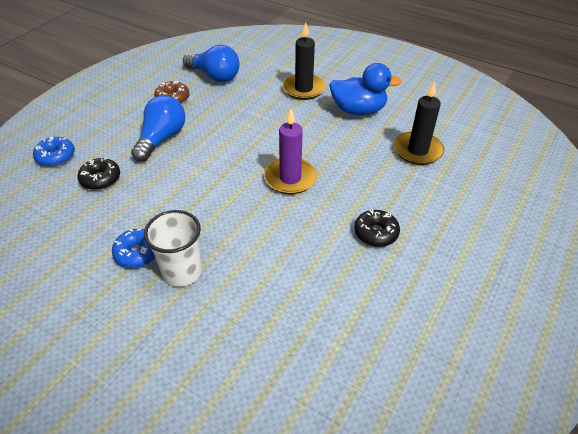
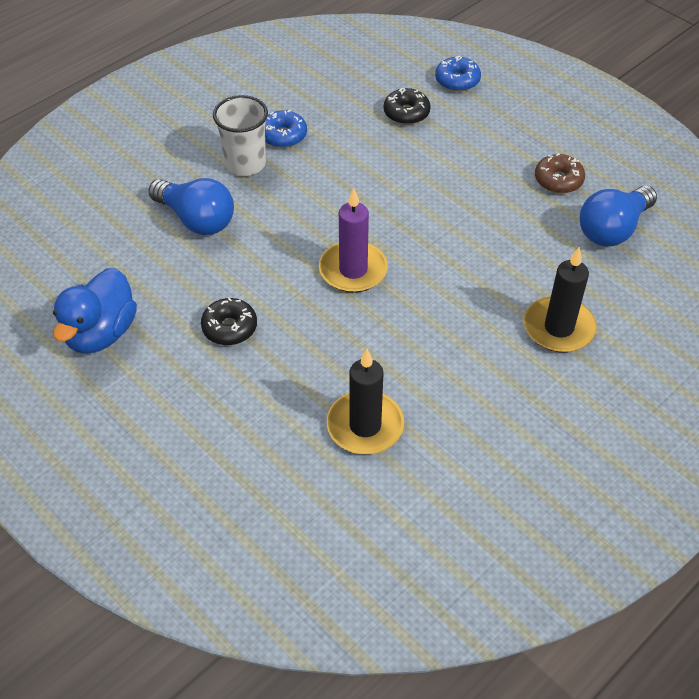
camera: 105 degrees right, 5 degrees up
(162, 138) = (468, 164): blue light bulb -> blue light bulb (196, 219)
(358, 110) = (484, 382): blue duck -> blue duck (101, 333)

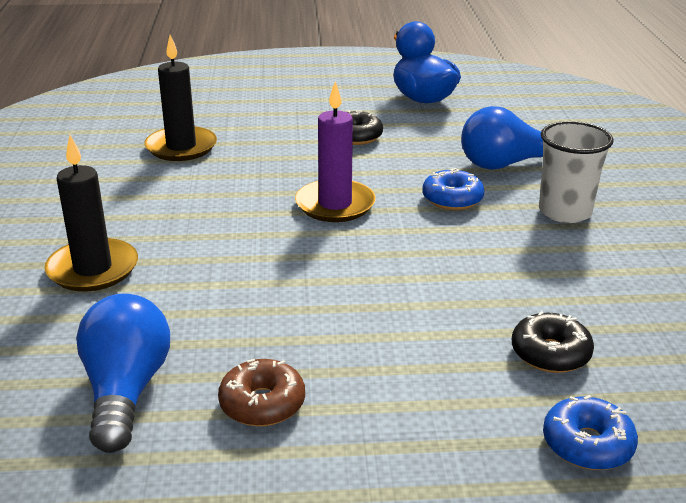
camera: 130 degrees right, 20 degrees down
(283, 135) = (593, 249): blue donut -> blue donut (452, 199)

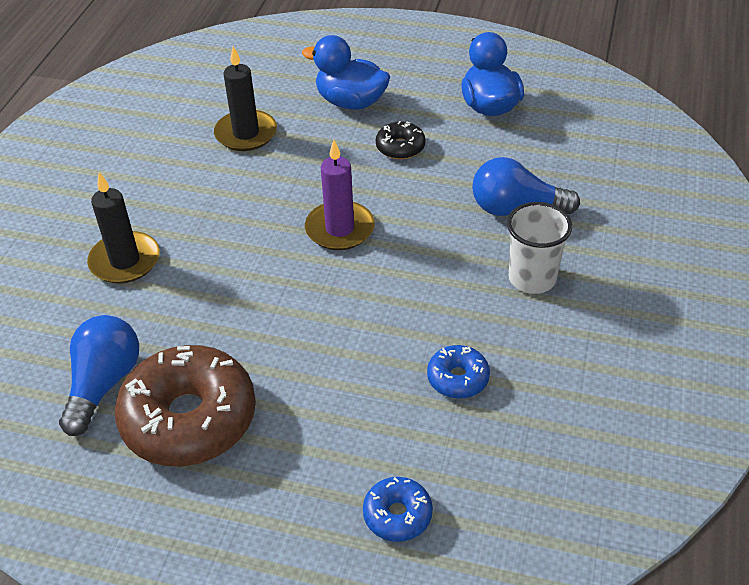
camera: 20 degrees right, 15 degrees up
(262, 404) = (189, 418): brown donut -> brown donut, size x2.14
(281, 112) = (351, 102): none -> blue duck
(452, 199) = (442, 243): blue donut -> blue donut (458, 378)
(550, 353) = (422, 426): black donut -> none

